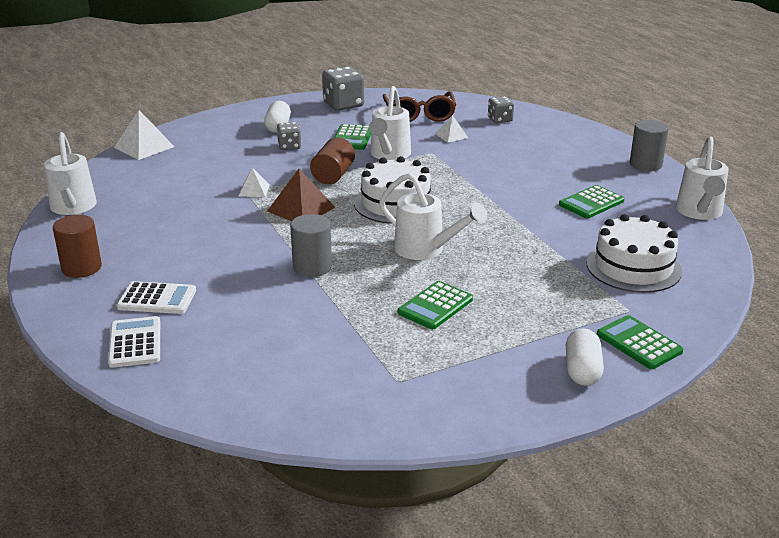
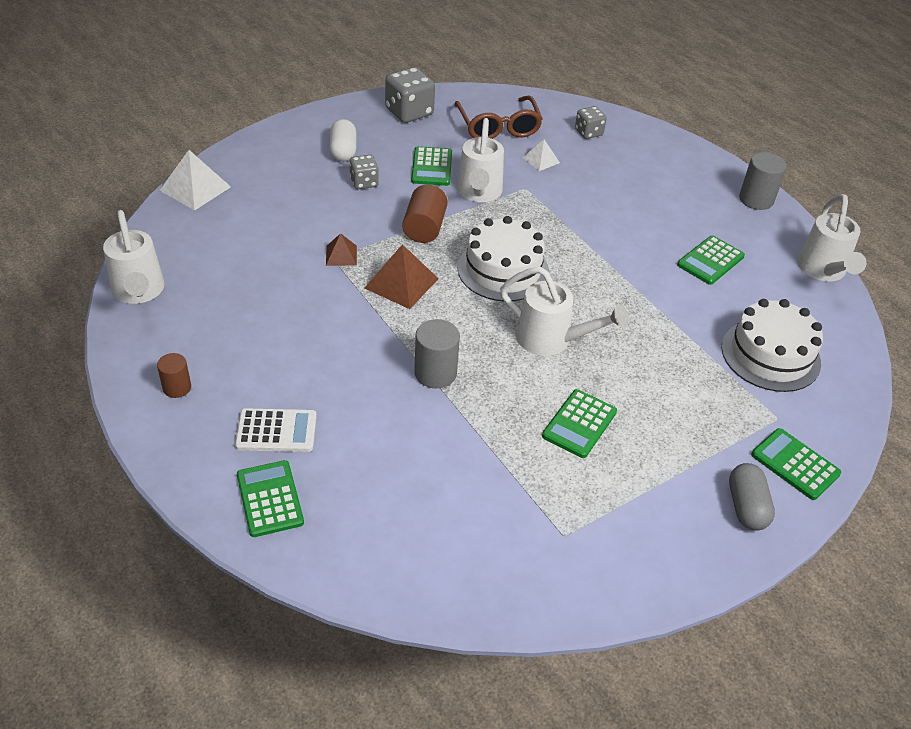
camera: 10 degrees left, 15 degrees up
(81, 268) = (177, 387): brown cylinder -> brown cylinder, size x0.64
(135, 343) = (270, 499): white calculator -> green calculator
(254, 190) = (341, 255): white pyramid -> brown pyramid
(582, 370) = (746, 507): white capsule -> grey capsule

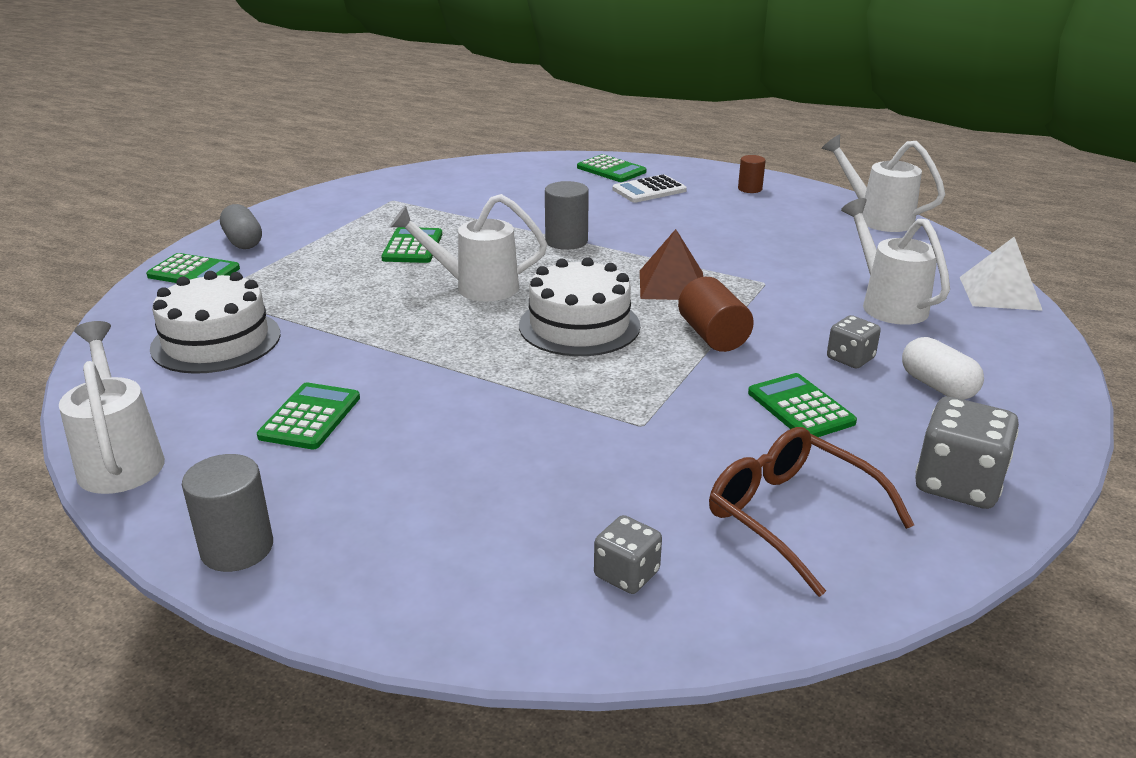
camera: 155 degrees right, 15 degrees down
(341, 255) = (761, 287): brown pyramid -> none
(478, 193) = (697, 395): white watering can -> white watering can (887, 303)
(541, 160) = (661, 480): white pyramid -> none

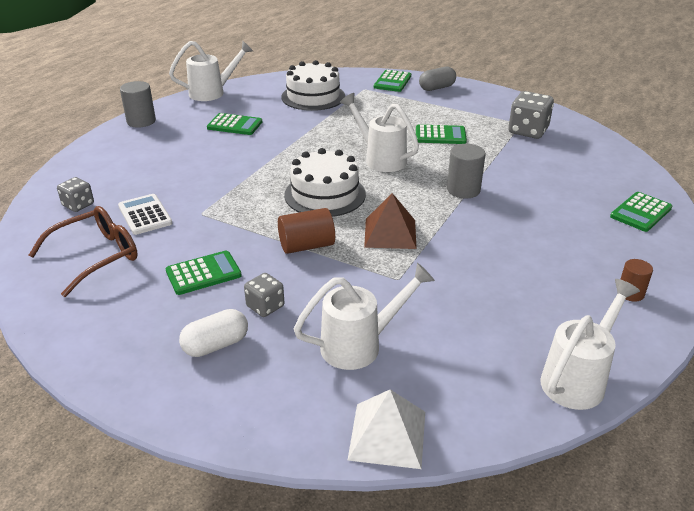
camera: 90 degrees right, 5 degrees up
(475, 287) = (380, 158): white watering can -> white watering can turned 45 degrees counterclockwise
(649, 190) = (595, 231): white calculator -> white calculator (145, 215)
(958, 484) = (96, 327): grey dice -> grey dice (528, 131)

